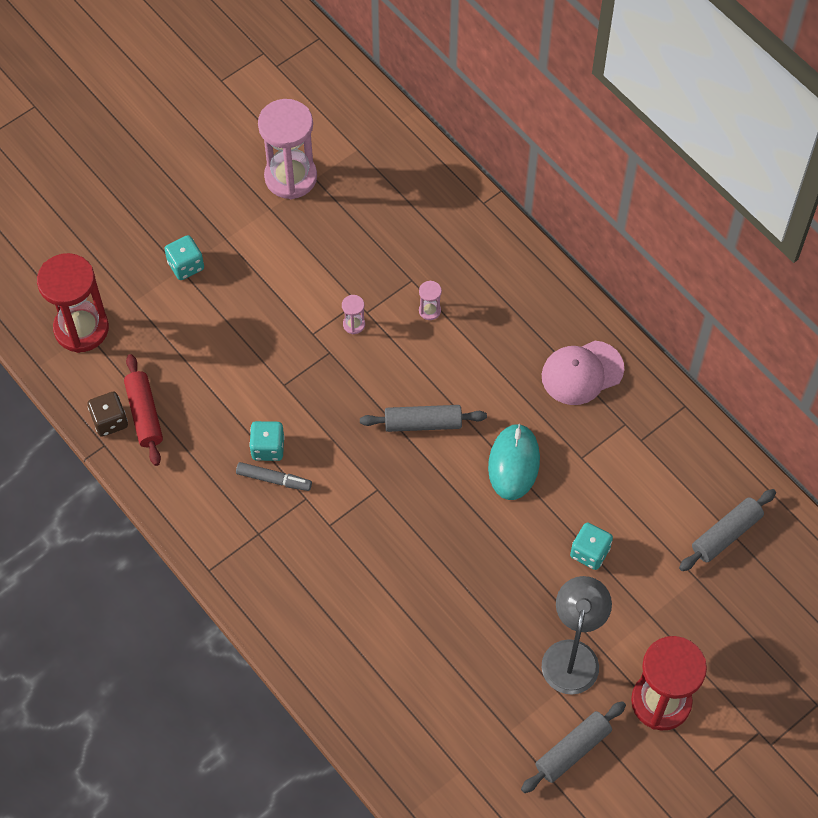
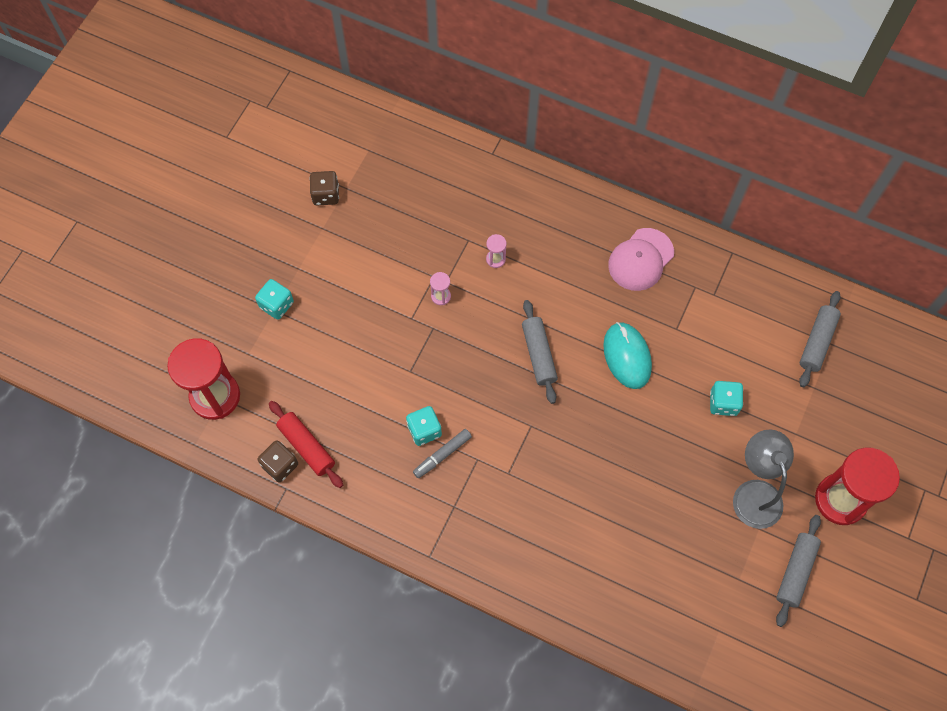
camera: 25 degrees left, 5 degrees up
(273, 479) = (442, 455): grey marker -> grey marker turned 150 degrees clockwise
(290, 177) = (326, 195): pink hourglass -> brown dice
(423, 423) = (538, 354): grey rolling pin -> grey rolling pin turned 75 degrees counterclockwise

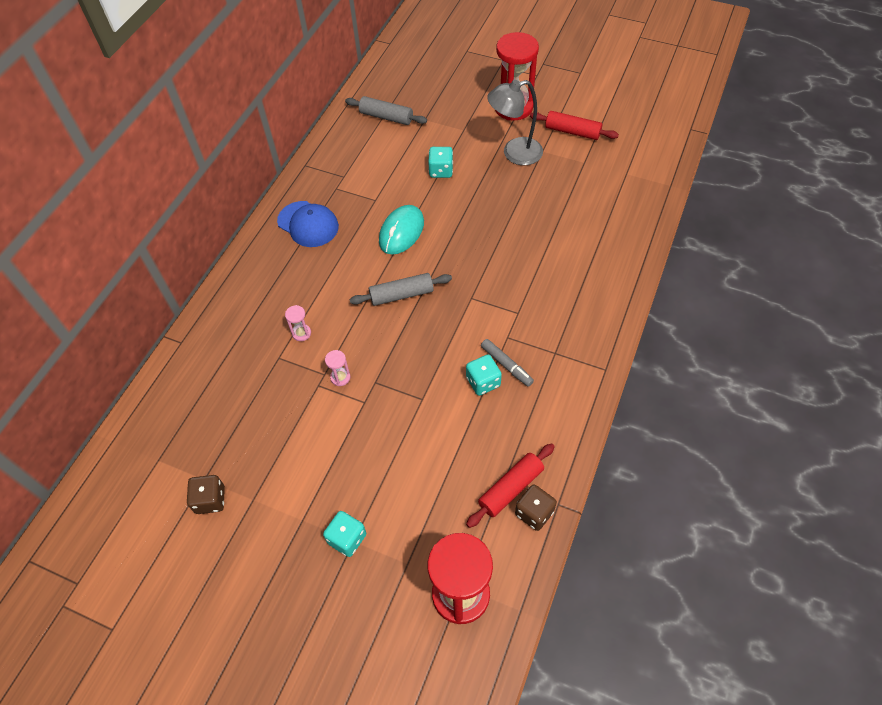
camera: 90 degrees left, 10 degrees down
(627, 356) = (401, 232): turquoise mouse -> turquoise mouse turned 45 degrees counterclockwise
(641, 259) = (308, 224): pink cap -> blue cap
(795, 572) = (572, 131): grey rolling pin -> red rolling pin

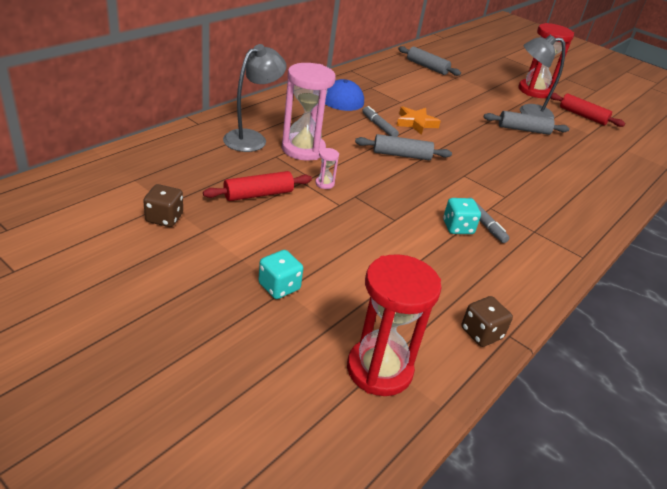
camera: 10 degrees right, 20 degrees down
(244, 340) = (252, 138): none -> grey lamp
(301, 333) = (303, 149): pink hourglass -> pink hourglass, size x2.46
(365, 256) = (379, 126): none -> grey marker
(401, 232) = (416, 123): turquoise mouse -> orange star
(441, 171) = (462, 103): turquoise dice -> none
(510, 488) = (462, 307): red rolling pin -> red rolling pin (258, 194)
(515, 189) = (523, 130): none -> grey rolling pin

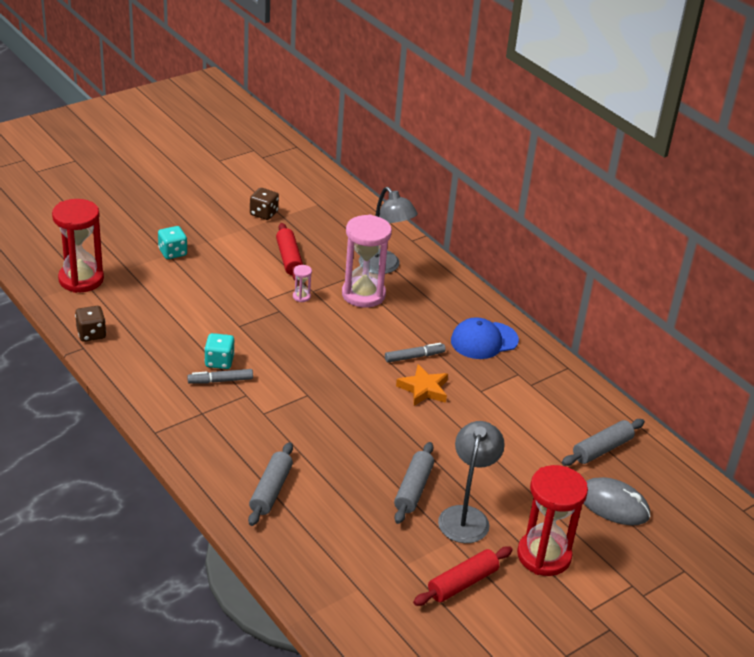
camera: 105 degrees right, 0 degrees up
(401, 155) = (350, 358): grey rolling pin -> grey rolling pin (271, 490)
(473, 68) = (613, 505): none -> grey mouse

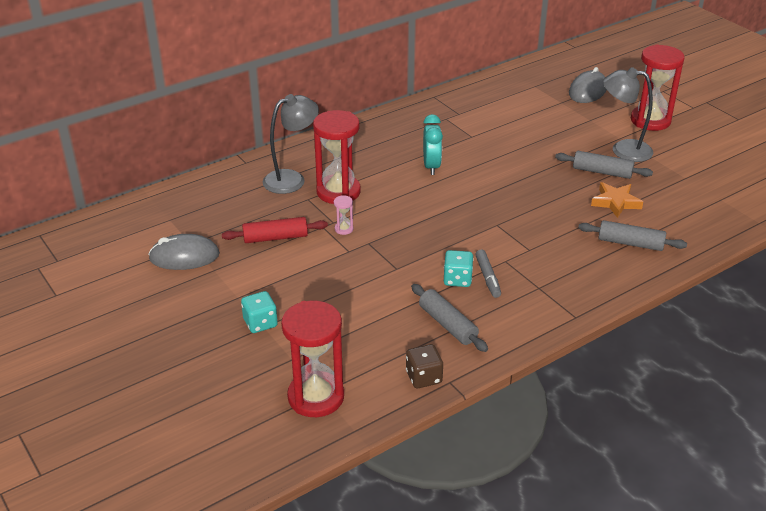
camera: 85 degrees left, 0 degrees up
(264, 213) = (184, 256): brown dice -> grey mouse
(363, 294) = (338, 192): pink hourglass -> red hourglass
(414, 357) = (431, 166): grey marker -> turquoise clock
(424, 389) = (475, 163): orange star -> orange star (615, 202)
(462, 583) = (693, 154): red rolling pin -> none
(484, 340) = (403, 131): blue cap -> none
(602, 449) = (529, 90): grey rolling pin -> grey rolling pin (447, 324)

